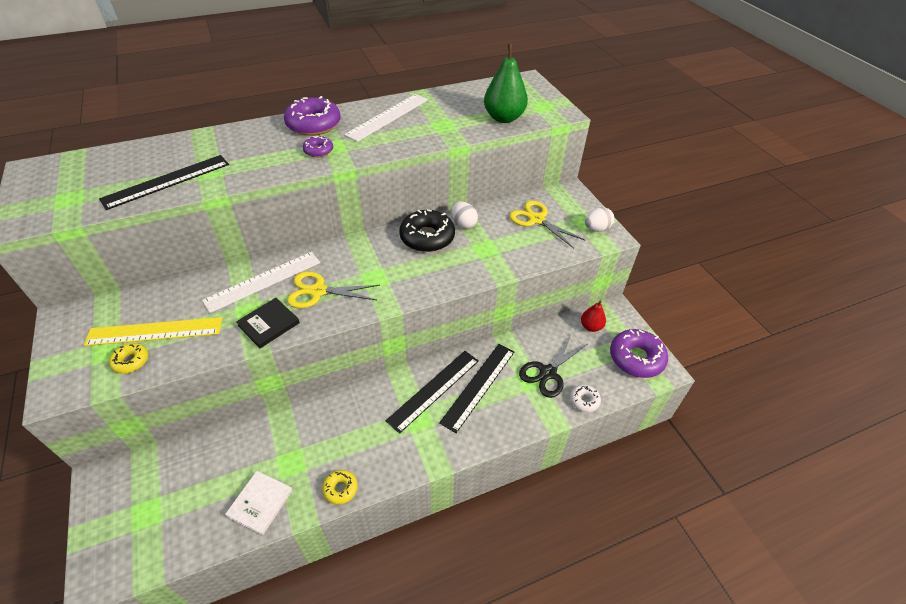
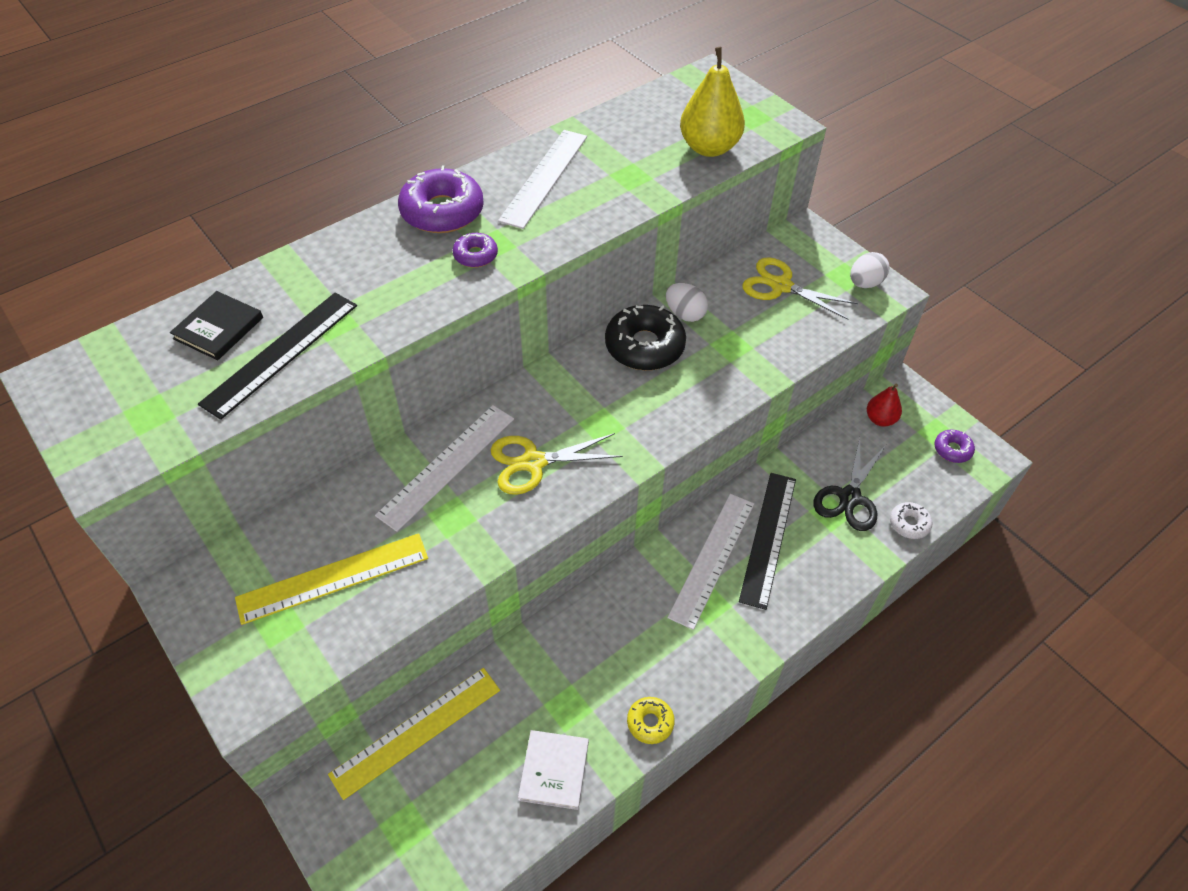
camera: 15 degrees left, 5 degrees up
(131, 361) = (325, 629): yellow donut -> none
(187, 451) = (416, 731): none -> yellow ruler
(269, 324) = (490, 527): black book -> black book (219, 328)
(434, 389) = (712, 558): black ruler -> white ruler
(504, 118) = (709, 148): green pear -> yellow pear
(636, 358) = (952, 450): purple donut -> purple donut, size x0.51

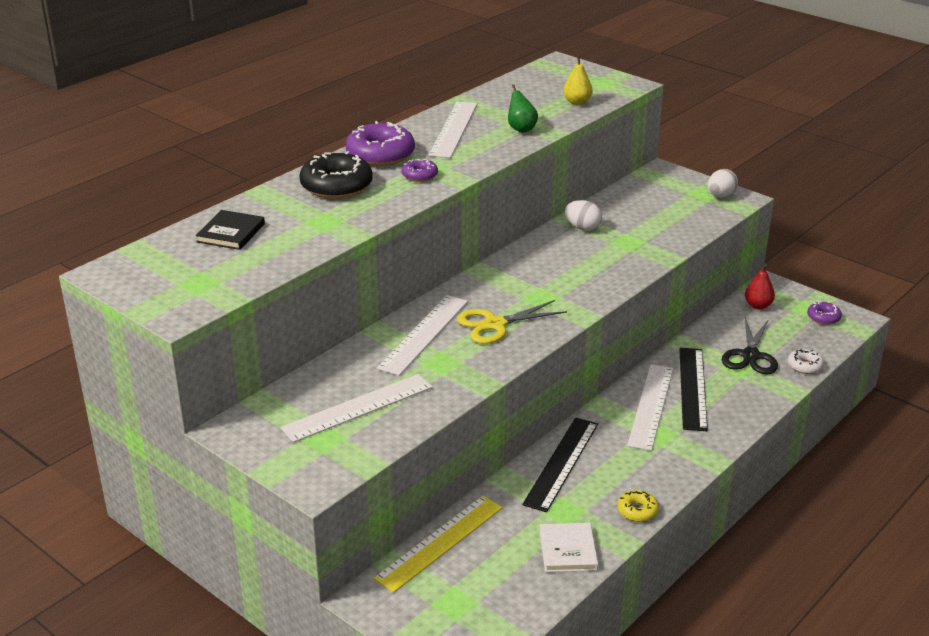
camera: 10 degrees left, 20 degrees down
(281, 353) = (290, 241): black ruler -> black ruler (561, 463)
(333, 578) = (358, 407): yellow ruler -> white ruler
(625, 187) = (521, 129): none -> green pear
(644, 346) = (557, 249): black donut -> black donut (336, 186)
(709, 148) = (577, 102): yellow pear -> yellow pear, size x0.57
(781, 286) = (654, 204): yellow scissors -> none

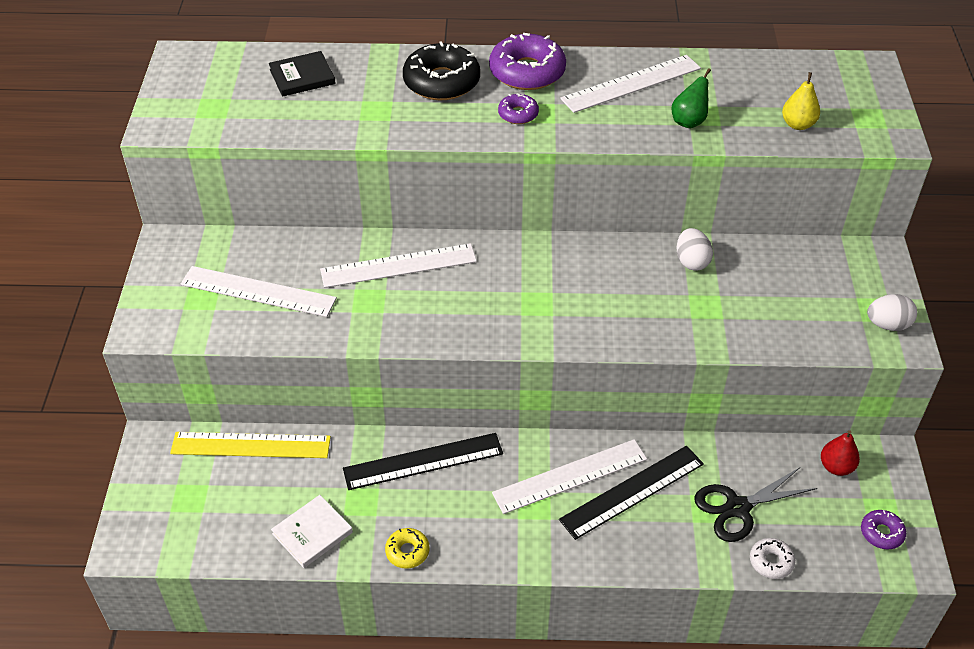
camera: 50 degrees right, 15 degrees up
(495, 324) = (460, 299): yellow scissors -> none

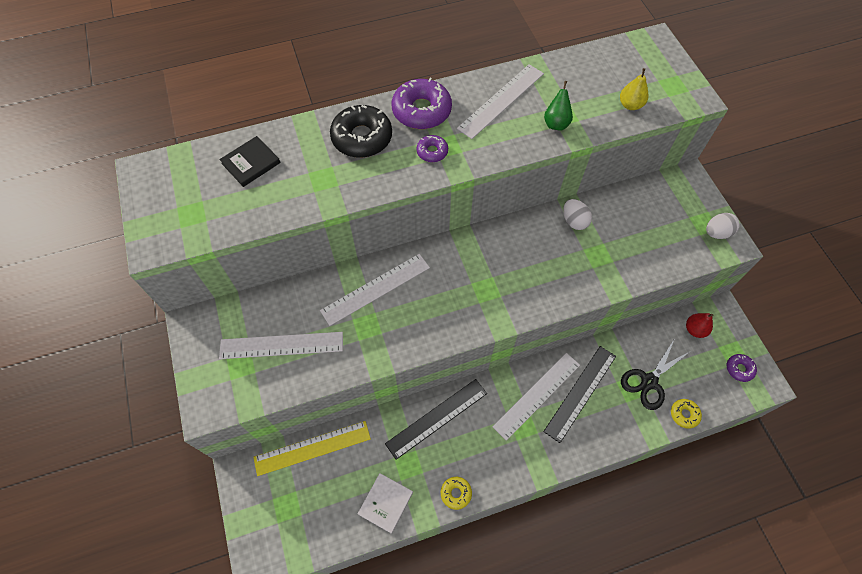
camera: 20 degrees left, 15 degrees up
(771, 562) = (684, 414): white donut -> yellow donut

